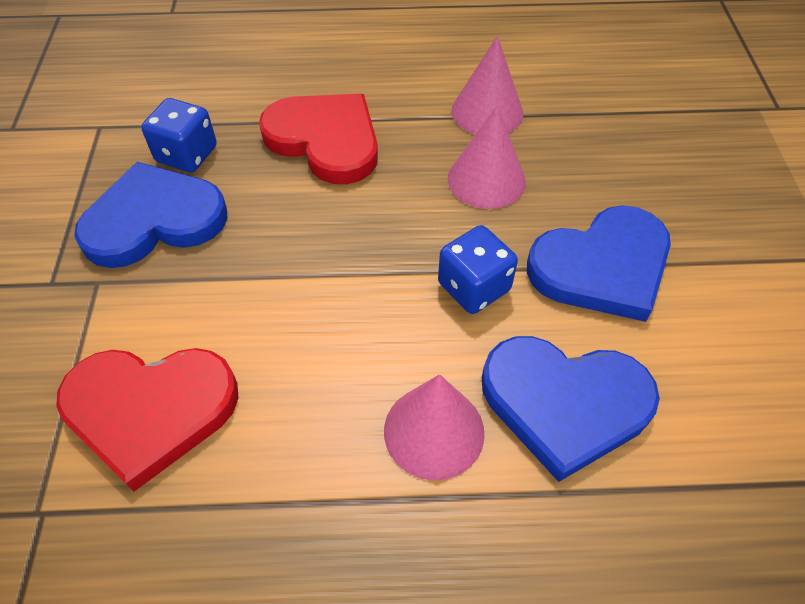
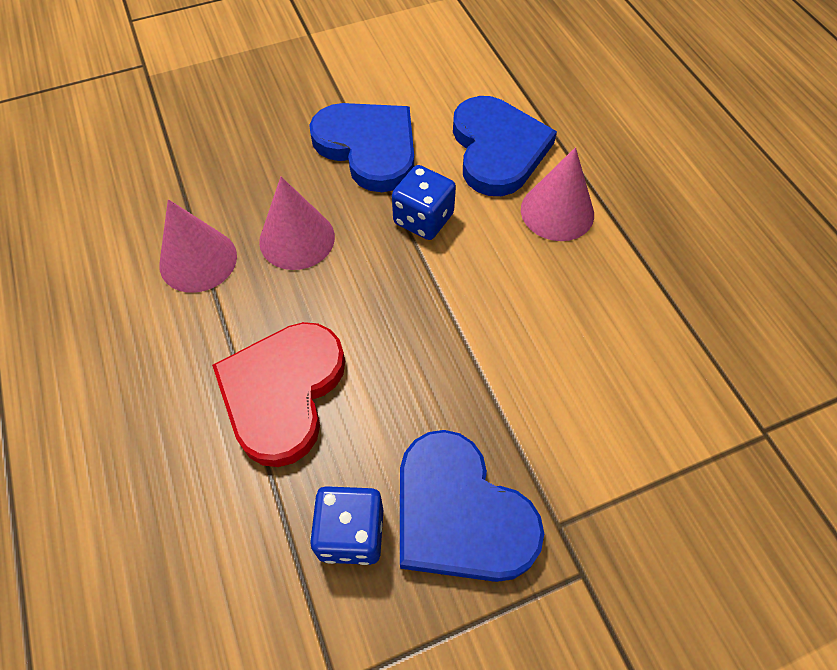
camera: 110 degrees left, 5 degrees up
(150, 410) = (648, 398): red heart -> none

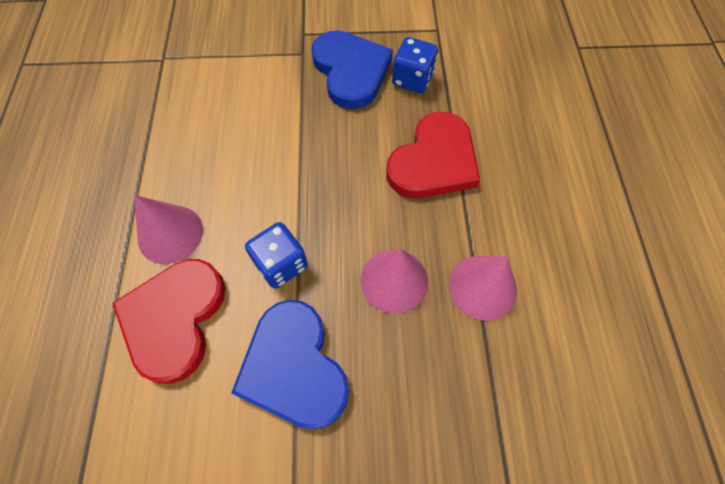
camera: 160 degrees left, 5 degrees up
(497, 149) = (175, 319): blue heart -> red heart

